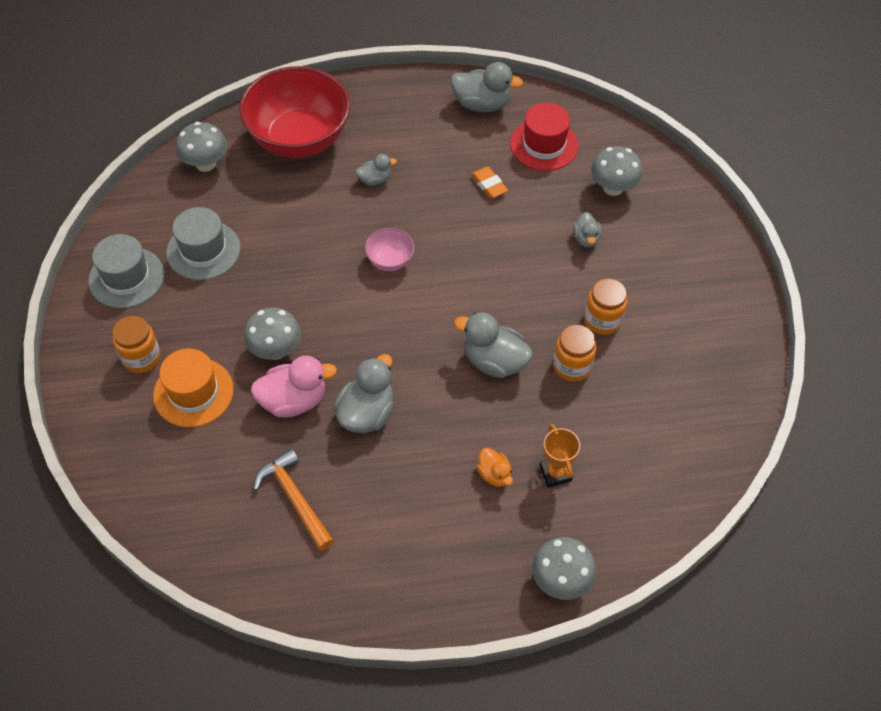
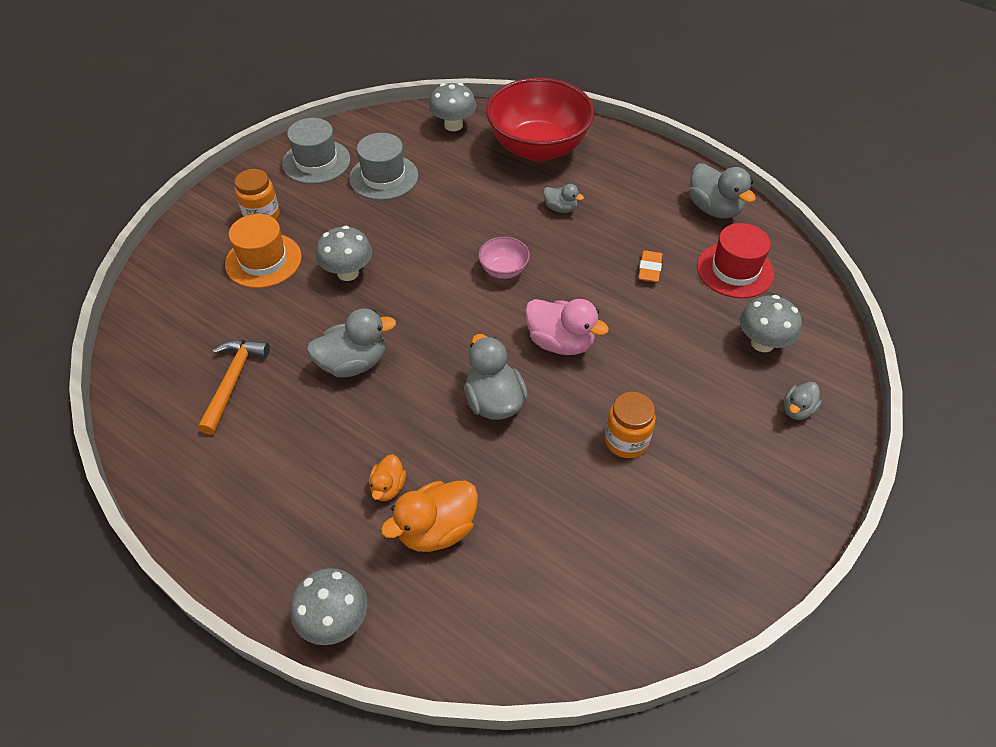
camera: 45 degrees right, 5 degrees down
(293, 400) = (317, 315): pink duck -> pink duck (560, 342)
(555, 473) = (436, 529): orange trophy -> orange duck
(572, 366) = (554, 456): orange jar -> none
(586, 239) = (688, 365): grey duck -> grey duck (797, 410)

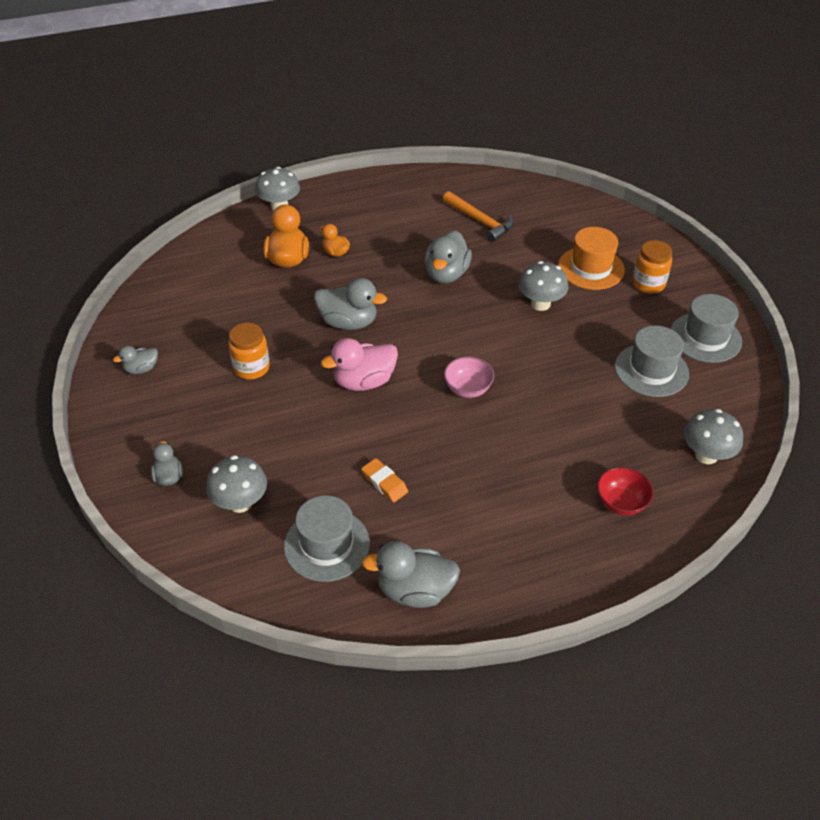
camera: 125 degrees right, 5 degrees down
(538, 148) = (621, 503): red bowl -> red bowl, size x0.43
(560, 208) = (514, 467): grey duck -> grey duck (141, 369)
(735, 270) = (327, 545): red hat -> grey hat

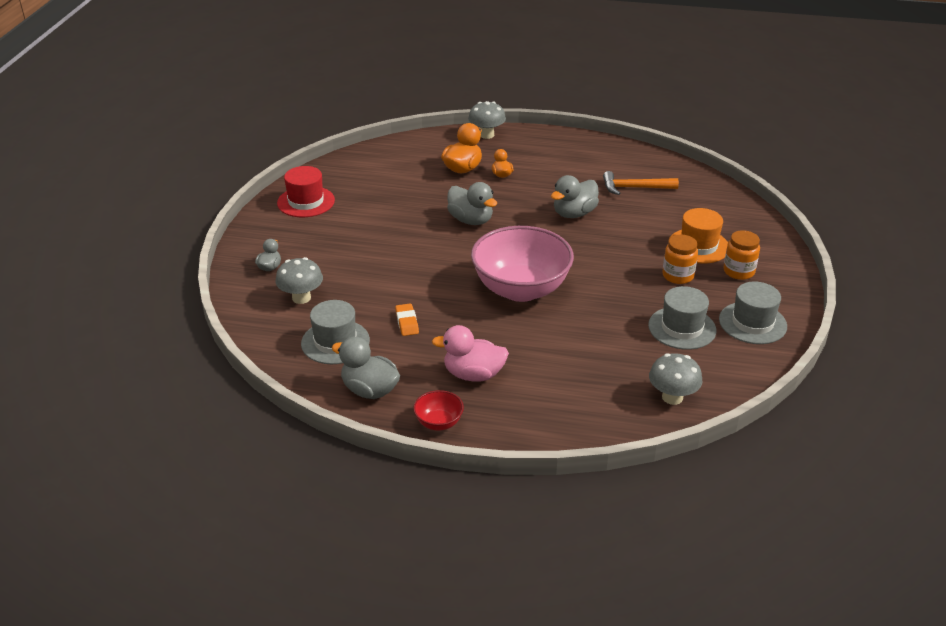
camera: 30 degrees right, 10 degrees down
(141, 369) = (306, 202): grey duck -> red hat
(251, 368) = (378, 225): orange jar -> orange jar (678, 276)
(364, 381) = (448, 259): pink duck -> pink duck (473, 374)
(468, 389) = (521, 289): pink bowl -> pink bowl, size x2.35
(480, 221) = (635, 188): orange hammer -> orange hammer turned 105 degrees clockwise
(540, 304) = (631, 256): grey mushroom -> none
(621, 503) = (570, 400): red bowl -> red bowl (439, 422)

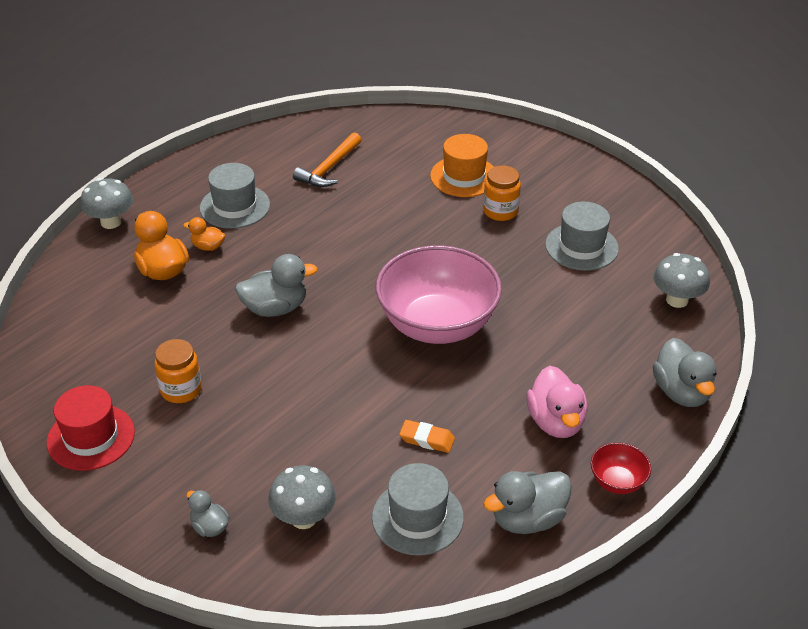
camera: 60 degrees left, 5 degrees up
(473, 374) = (556, 422): pink duck -> pink duck turned 45 degrees counterclockwise
(574, 213) = (335, 228): grey duck -> grey duck (681, 392)
(738, 271) = (523, 173): orange jar -> orange jar (181, 390)
(752, 323) = (604, 202): grey hat -> grey hat (235, 206)

